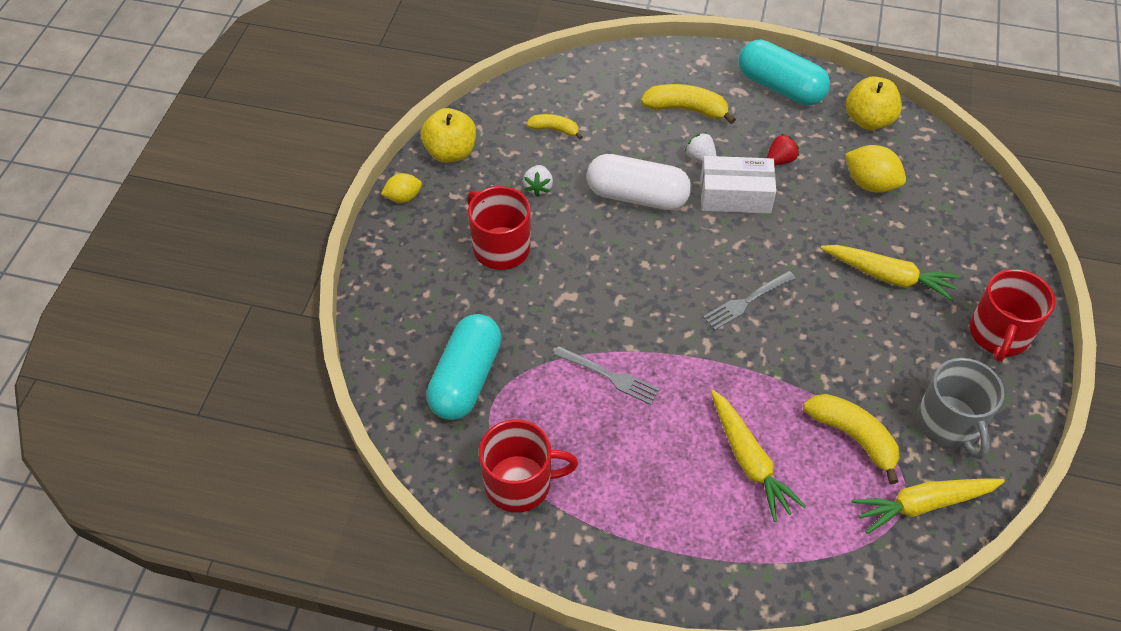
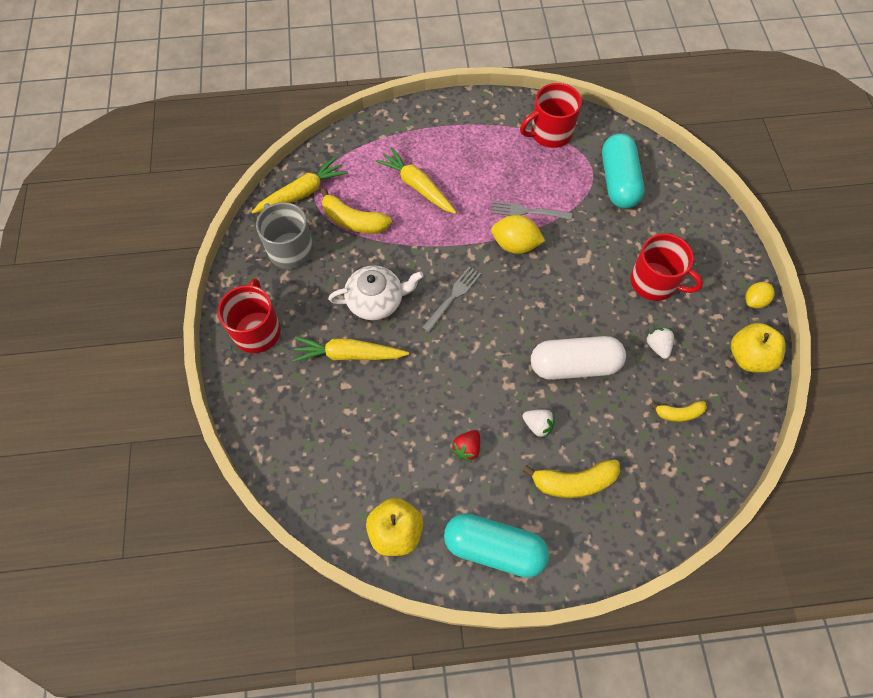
camera: 160 degrees right, 10 degrees up
(735, 195) = (494, 394): white box -> none
(843, 325) = (376, 300): none -> white teapot
(870, 183) = (380, 448): yellow lemon -> yellow lemon (515, 245)

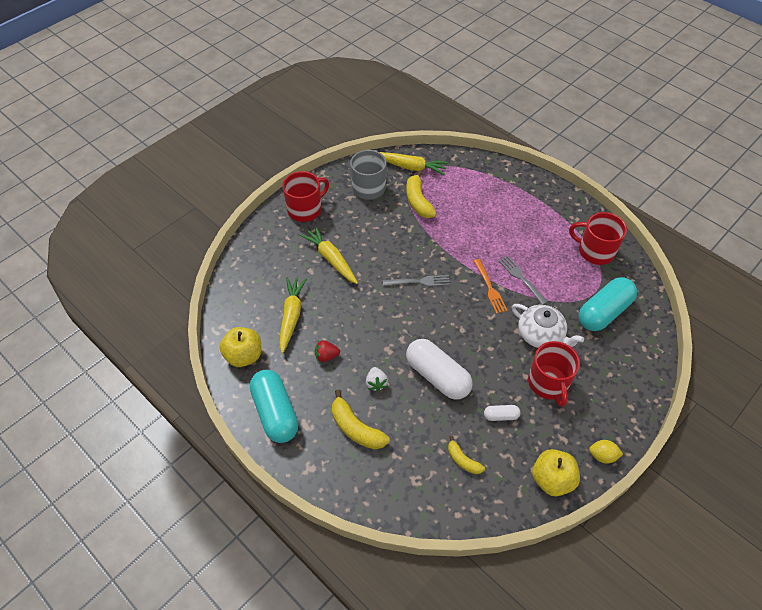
camera: 50 degrees right, 10 degrees down
(376, 300) = (378, 247): white teapot -> white teapot (541, 334)
(417, 186) = (475, 213): yellow carrot -> yellow carrot (291, 316)
(515, 245) = (490, 288): yellow lemon -> orange fork
(657, 346) = (501, 416): white strawberry -> white capsule

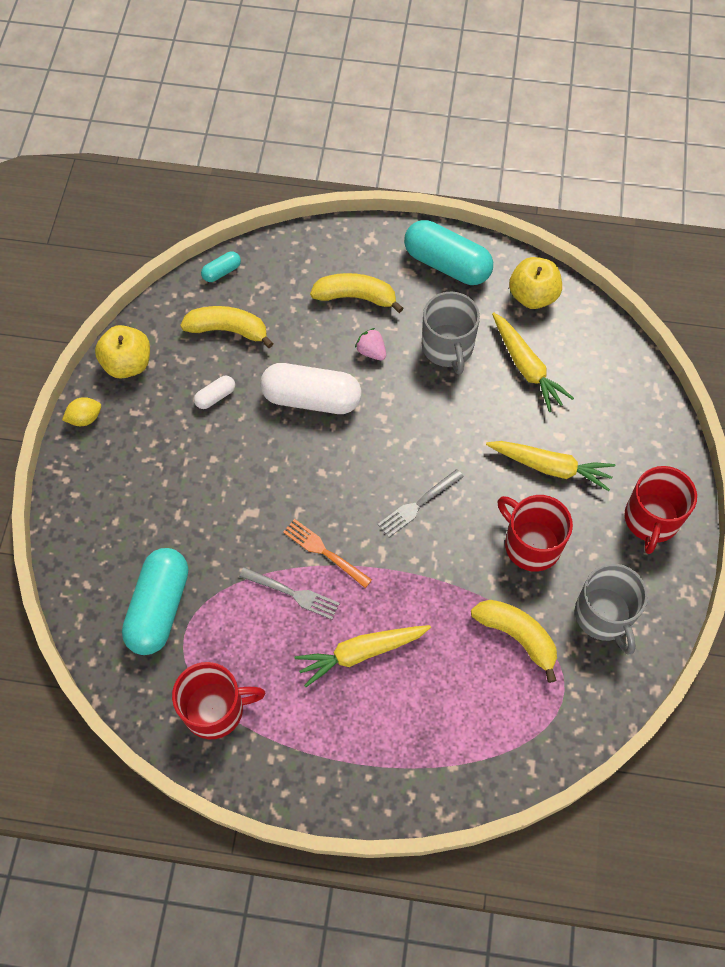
camera: 145 degrees right, 10 degrees up
(326, 356) = (448, 347): red strawberry -> grey mug
(376, 383) = (371, 351): white strawberry -> pink strawberry
(410, 167) = (579, 697): yellow carrot -> yellow carrot (361, 653)
(438, 513) = (222, 272): none -> turquoise capsule
(463, 460) = (228, 330): yellow banana -> yellow banana, size x1.66
(541, 334) = (223, 524): white teapot -> none
(548, 383) = (182, 465): red mug -> red mug (531, 544)

